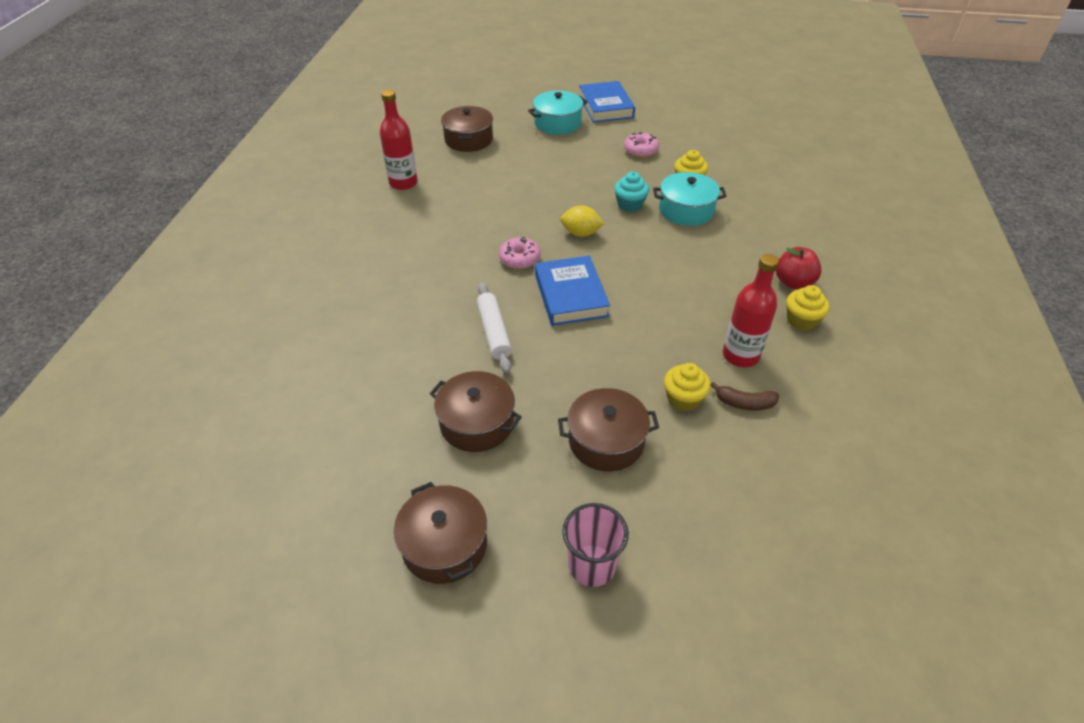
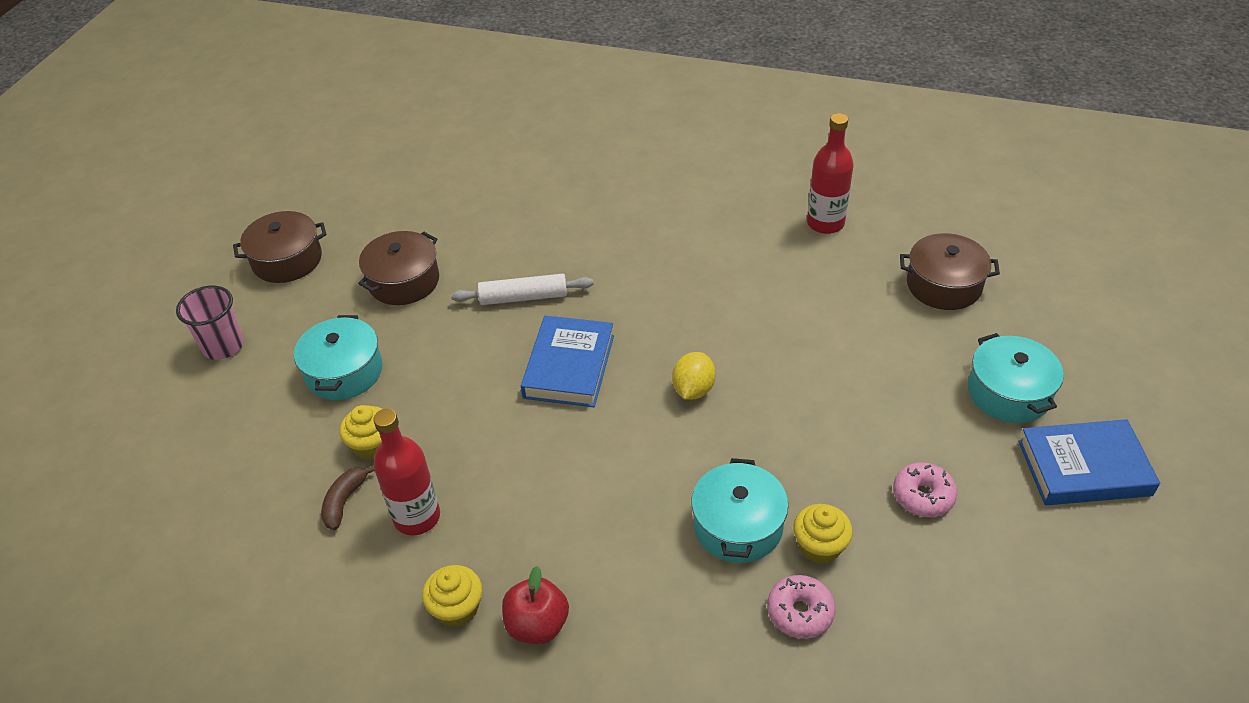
camera: 100 degrees right, 0 degrees up
(519, 259) = (647, 325): pink donut -> pink donut (800, 612)
(570, 295) = (569, 366): blue book -> blue book turned 75 degrees counterclockwise
(606, 441) = (344, 372): brown pot -> turquoise pot
(630, 205) = (758, 455): turquoise cupcake -> none

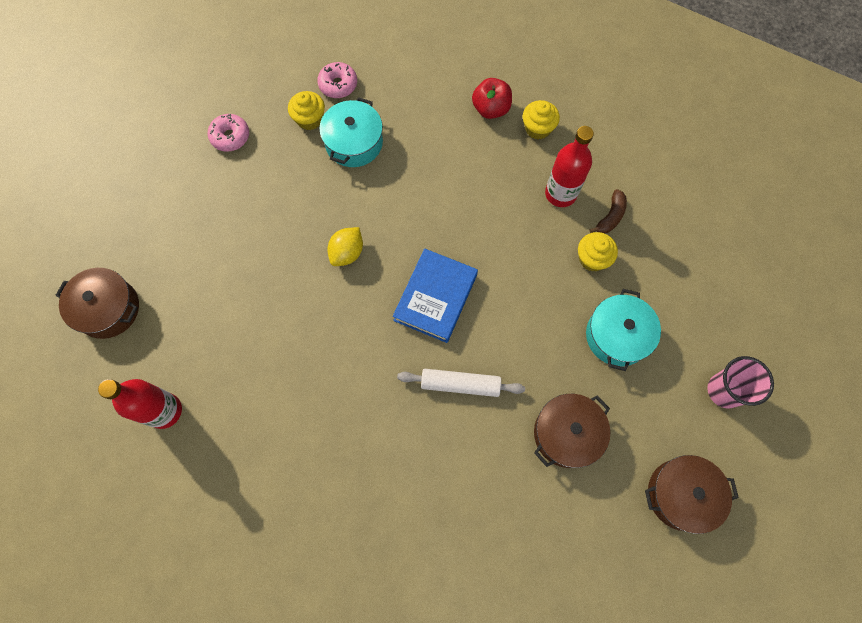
camera: 170 degrees left, 25 degrees up
(1008, 393) = (127, 197): turquoise pot -> none
(1084, 468) = (119, 133): blue book -> none

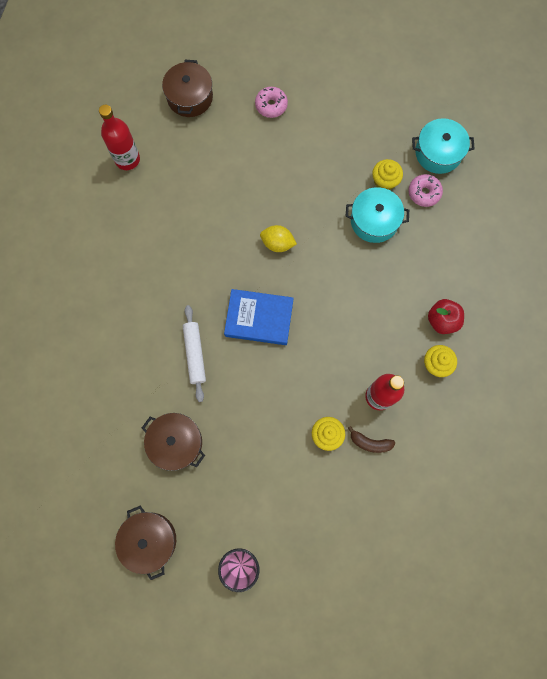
camera: 75 degrees right, 5 degrees up
(230, 137) = (350, 129): pink donut -> pink donut (271, 105)
(617, 336) = (265, 467): turquoise pot -> turquoise pot (438, 153)

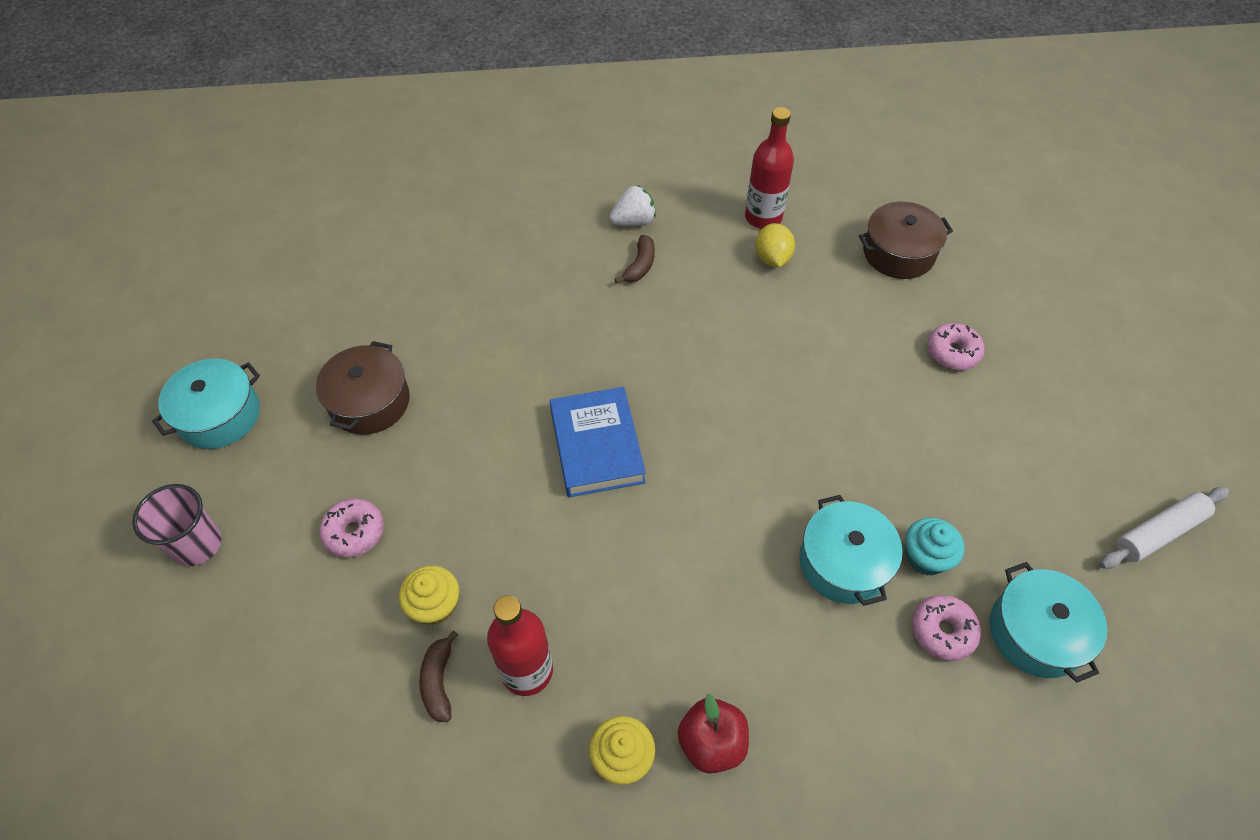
camera: 70 degrees right, 20 degrees down
(95, 238) = (633, 221): none -> white strawberry
(135, 248) = (640, 266): none -> brown banana
(149, 540) = (219, 415): brown pot -> turquoise pot
(194, 354) = (510, 382): white rolling pin -> white rolling pin (1158, 532)
(266, 470) = (354, 532): none -> pink donut
(277, 243) = (730, 432): yellow lemon -> yellow lemon (772, 258)
(384, 181) = (925, 557): yellow cupcake -> turquoise cupcake

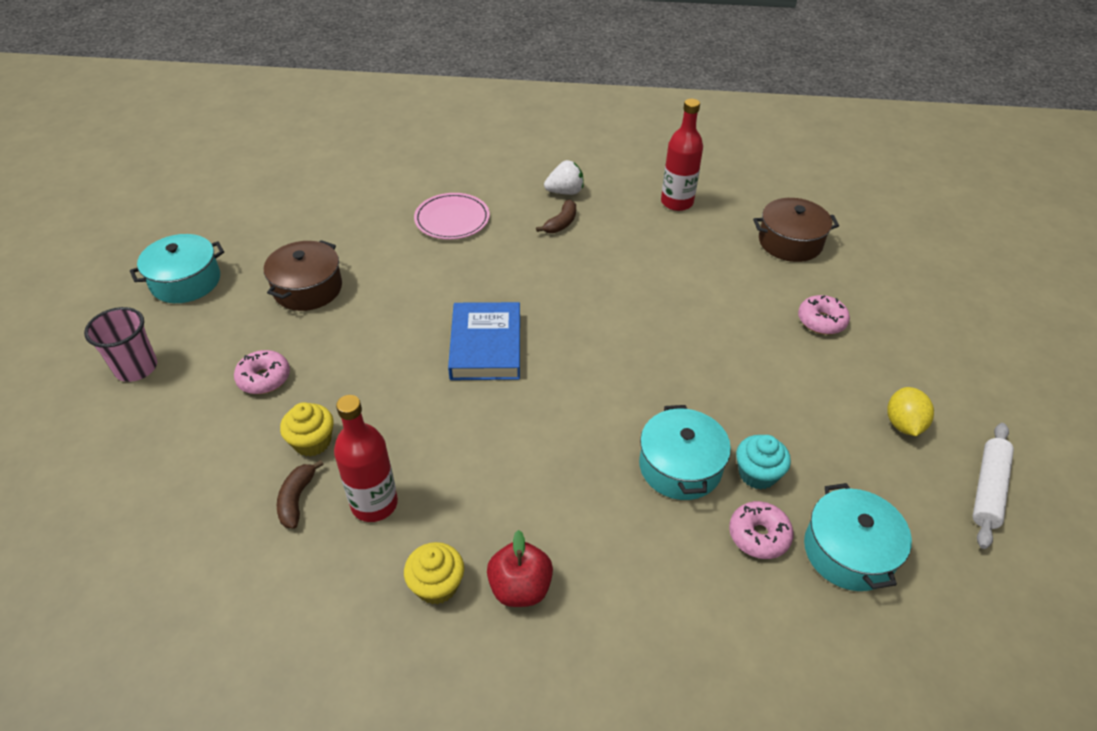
camera: 10 degrees right, 10 degrees down
(513, 279) = (452, 219): none -> pink plate
(772, 258) = (677, 232): yellow lemon -> yellow lemon (903, 424)
(1158, 532) = (988, 489): white rolling pin -> white rolling pin turned 45 degrees counterclockwise

